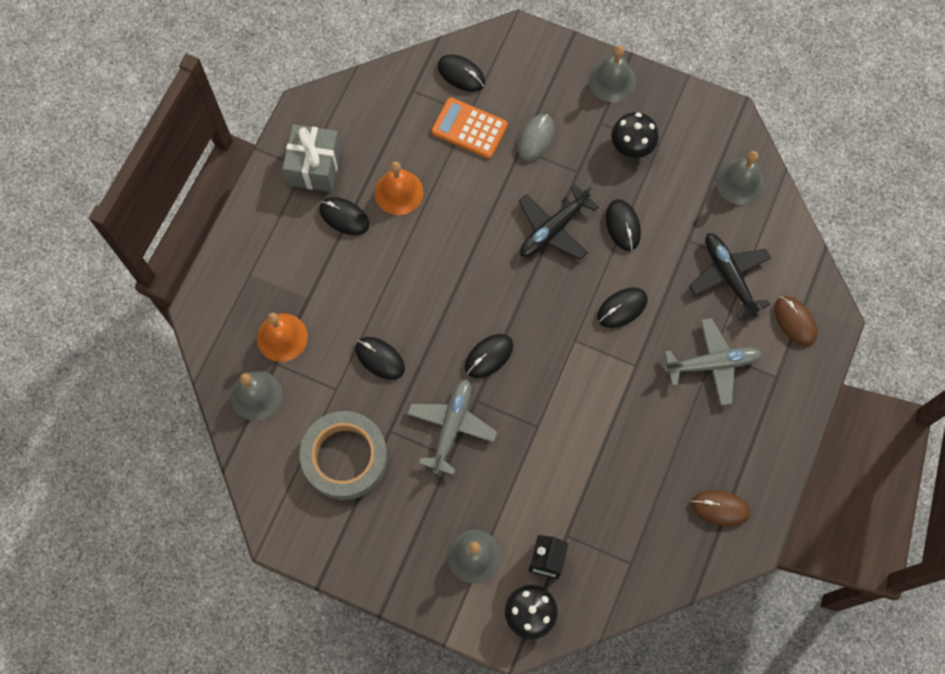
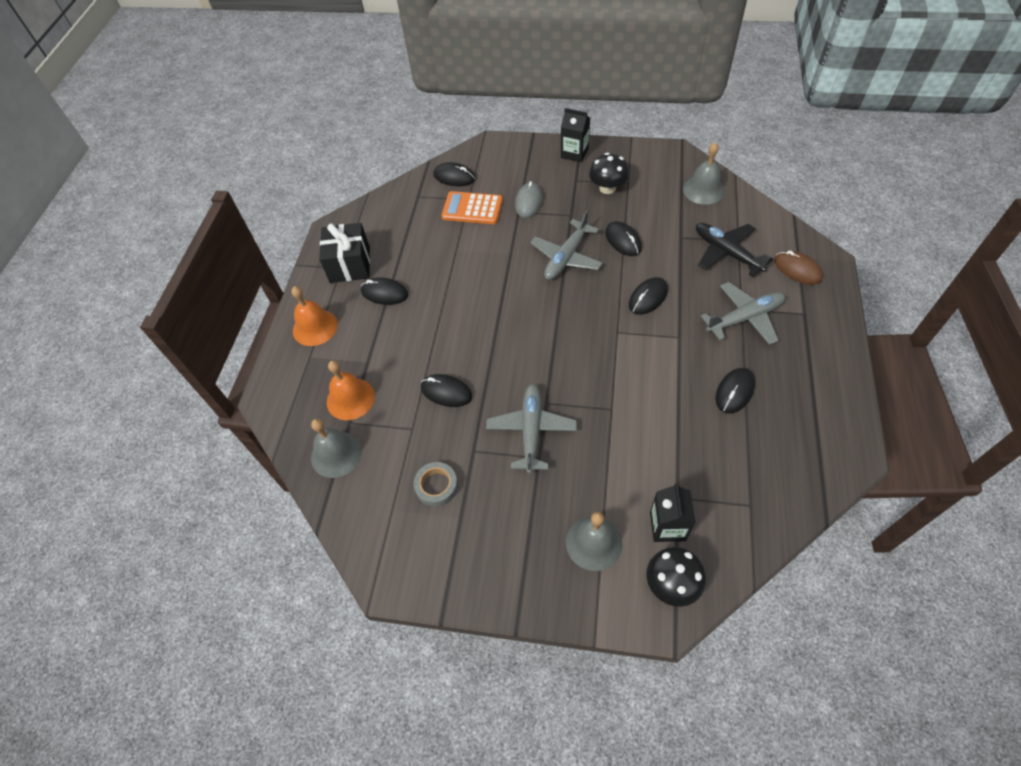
camera: 10 degrees left, 15 degrees down
(314, 166) = (350, 264): grey gift -> black gift
(345, 457) = (436, 486): grey tape -> grey tape, size x0.49
(399, 192) = (427, 264): orange bell -> orange bell (315, 327)
(489, 356) = (545, 364): black mouse -> black mouse (734, 391)
(553, 229) = (566, 257): black plane -> grey plane
(612, 80) = (574, 153): grey bell -> black carton
(720, 508) = (810, 431): brown mouse -> none

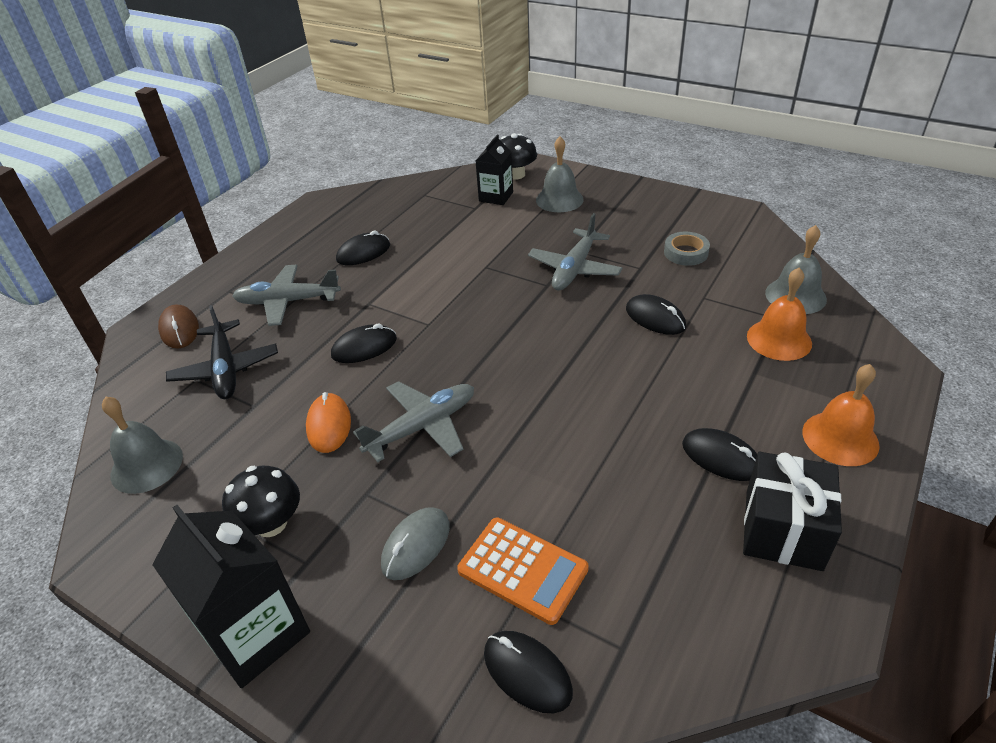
camera: 160 degrees left, 15 degrees down
(574, 153) = (256, 633): black carton -> black carton, size x1.61
(623, 240) = (329, 425): black mouse -> orange mouse

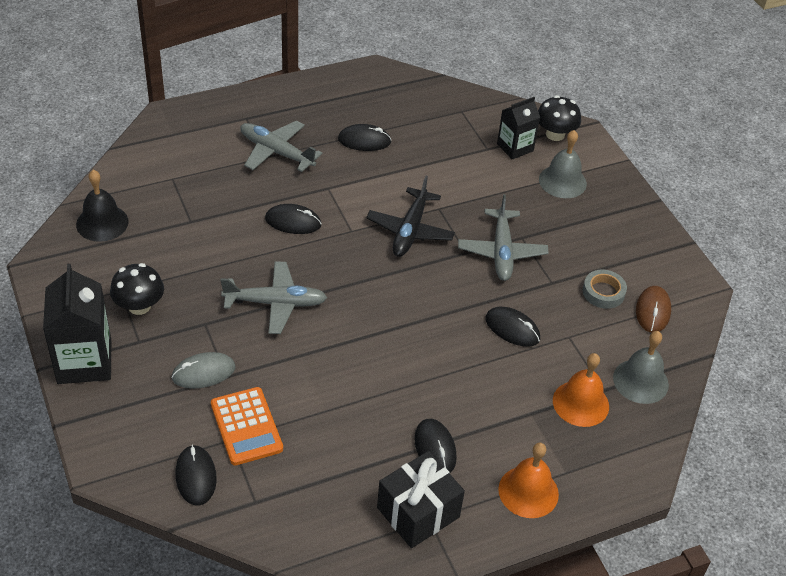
camera: 30 degrees right, 5 degrees up
(146, 465) = (102, 223): grey bell -> black bell
(179, 329) = (191, 132): brown mouse -> brown mouse (652, 311)
(226, 369) = (195, 182): black plane -> black plane (410, 230)
(329, 425) = (222, 264): orange mouse -> none
(575, 268) = (502, 251): grey plane -> grey plane turned 60 degrees counterclockwise
(655, 318) = (512, 329): black mouse -> black mouse turned 45 degrees counterclockwise

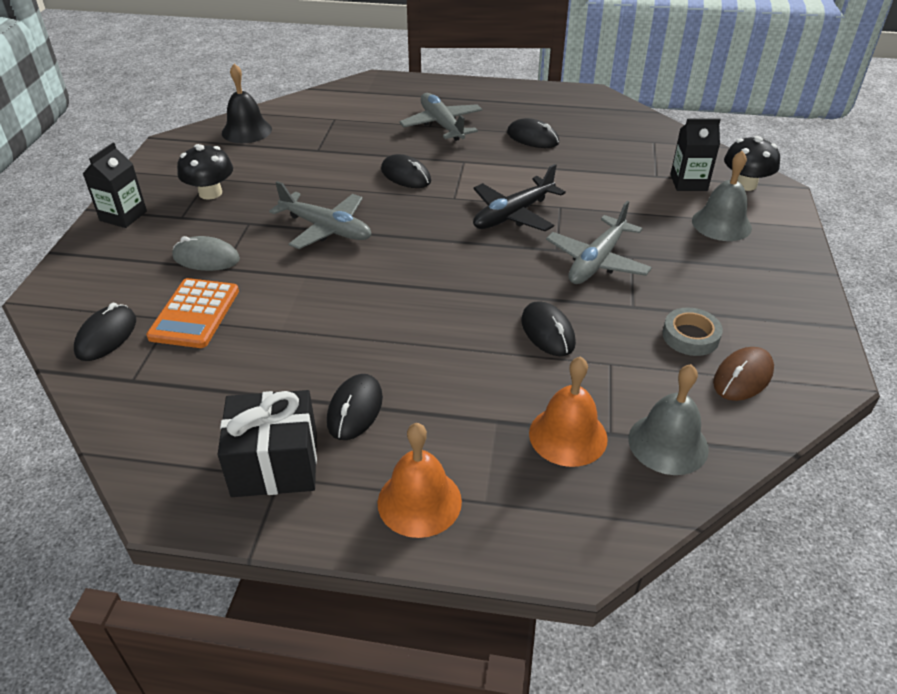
camera: 35 degrees right, 5 degrees down
(84, 361) = (123, 216): black carton -> black carton, size x0.62

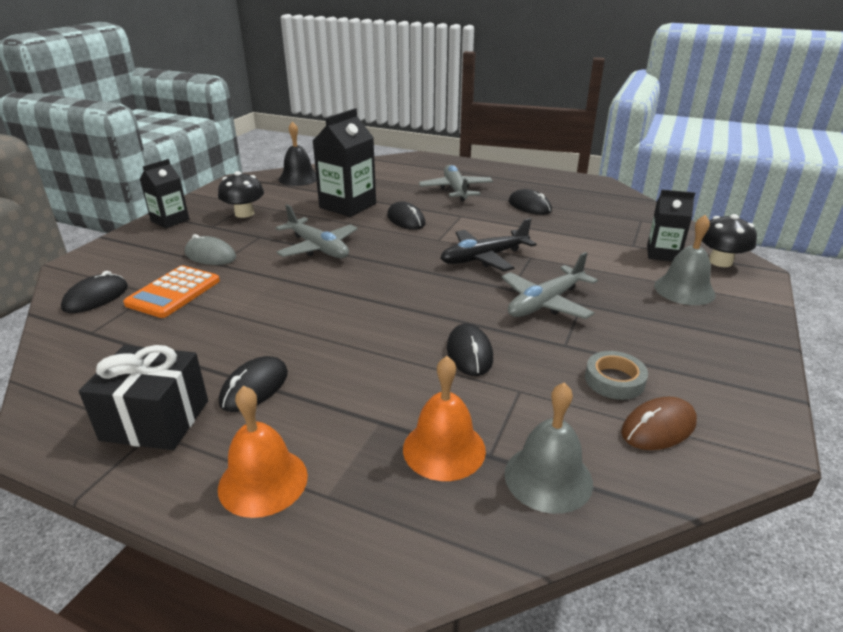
camera: 15 degrees right, 10 degrees down
(328, 164) = (348, 205): none -> black carton

